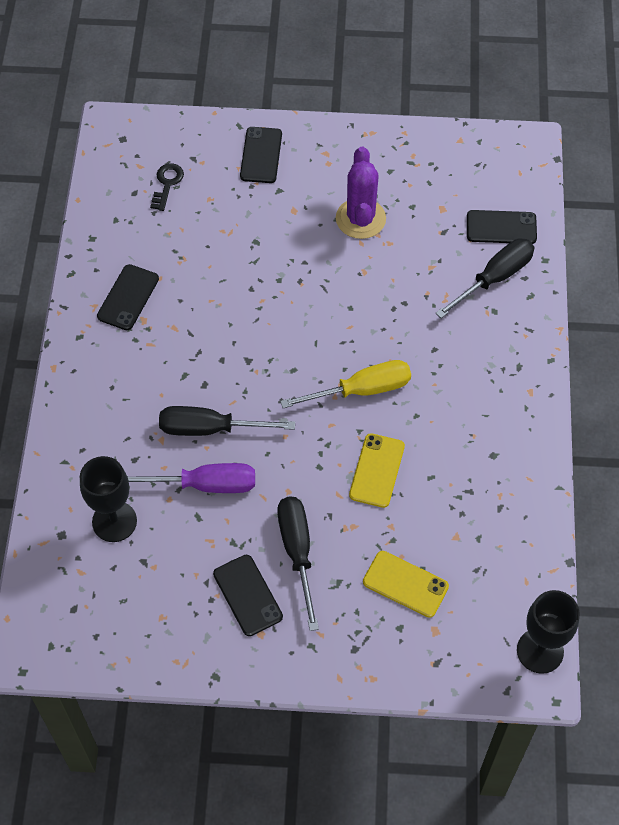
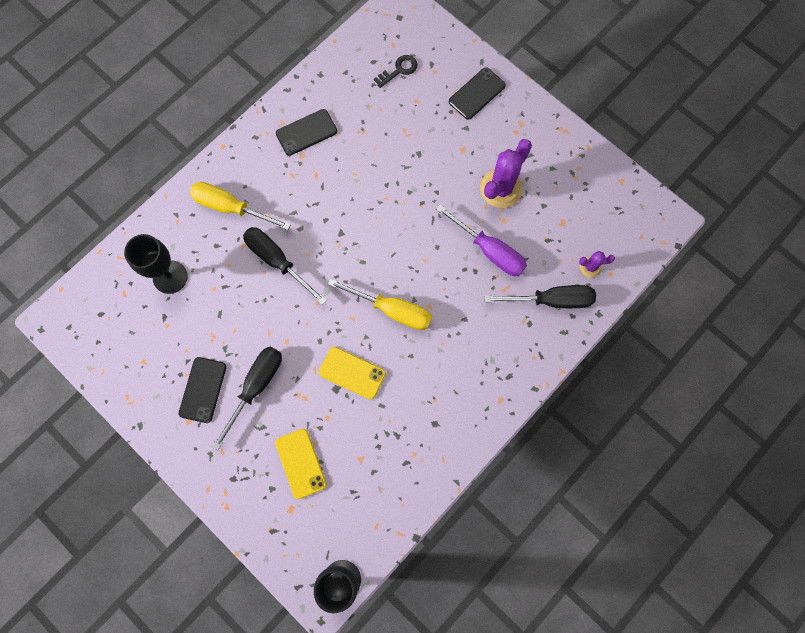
camera: 40 degrees right, 15 degrees up
(116, 415) = (230, 207): none -> yellow screwdriver
(205, 485) = (242, 296): purple screwdriver -> purple screwdriver (489, 250)
(377, 470) = (352, 373): yellow phone -> yellow phone turned 60 degrees clockwise
(501, 227) = (590, 267): black phone -> purple cactus

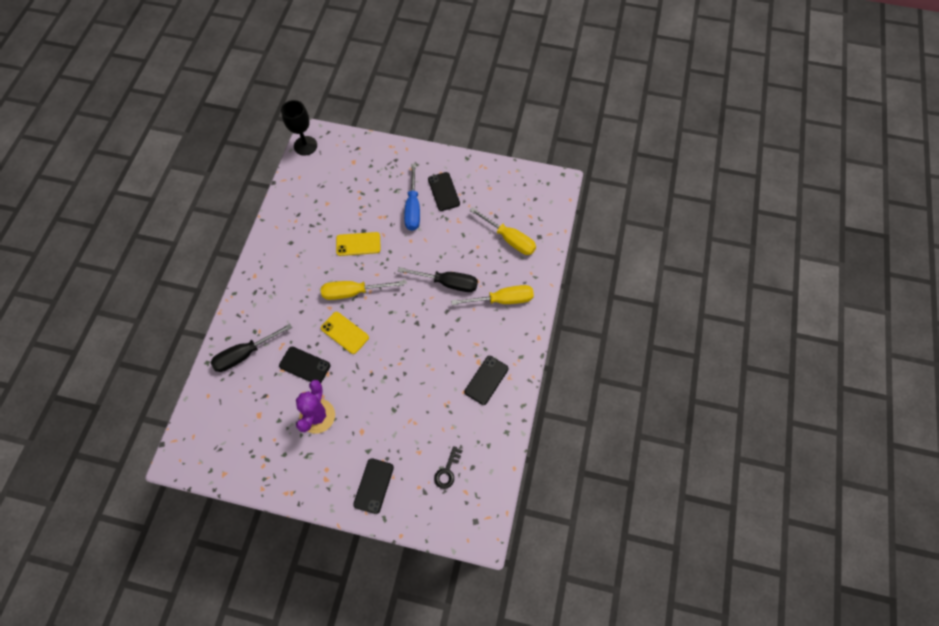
camera: 150 degrees right, 10 degrees down
(170, 277) = (509, 239): black goblet -> yellow screwdriver
(256, 387) = (413, 208): black screwdriver -> blue screwdriver
(301, 463) = (361, 184): yellow phone -> yellow phone (345, 333)
(489, 250) = (305, 365): purple screwdriver -> black phone
(590, 267) = (225, 392): purple cactus -> none

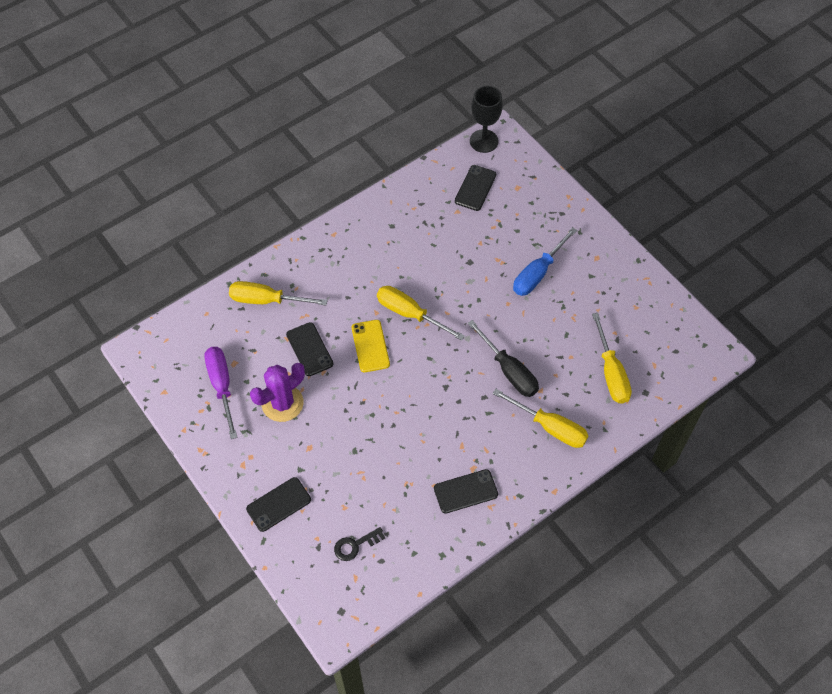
camera: 40 degrees right, 5 degrees down
(245, 354) = (266, 300): black screwdriver -> yellow screwdriver
(263, 437) = (222, 386): none -> purple screwdriver
(358, 244) = (454, 271): yellow phone -> none
(443, 191) = (584, 278): black phone -> black phone (475, 188)

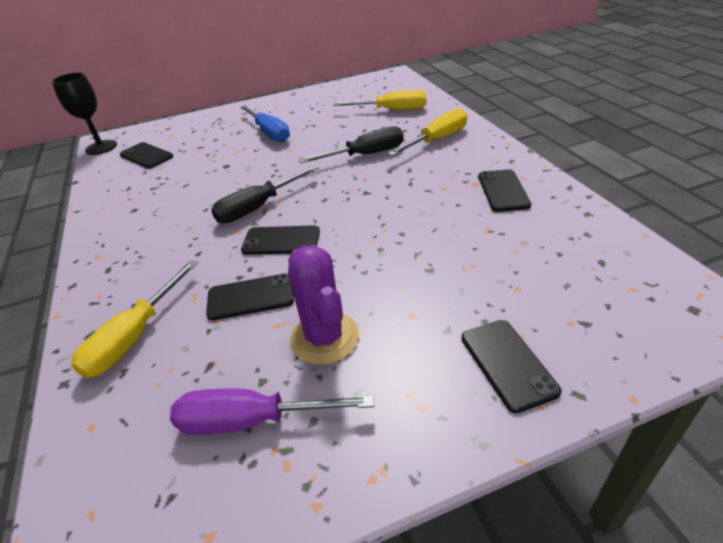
camera: 70 degrees left, 20 degrees down
(355, 545) = (580, 283): black key -> none
(370, 346) = (281, 241): yellow phone -> black phone
(409, 314) = (258, 207): yellow screwdriver -> black screwdriver

